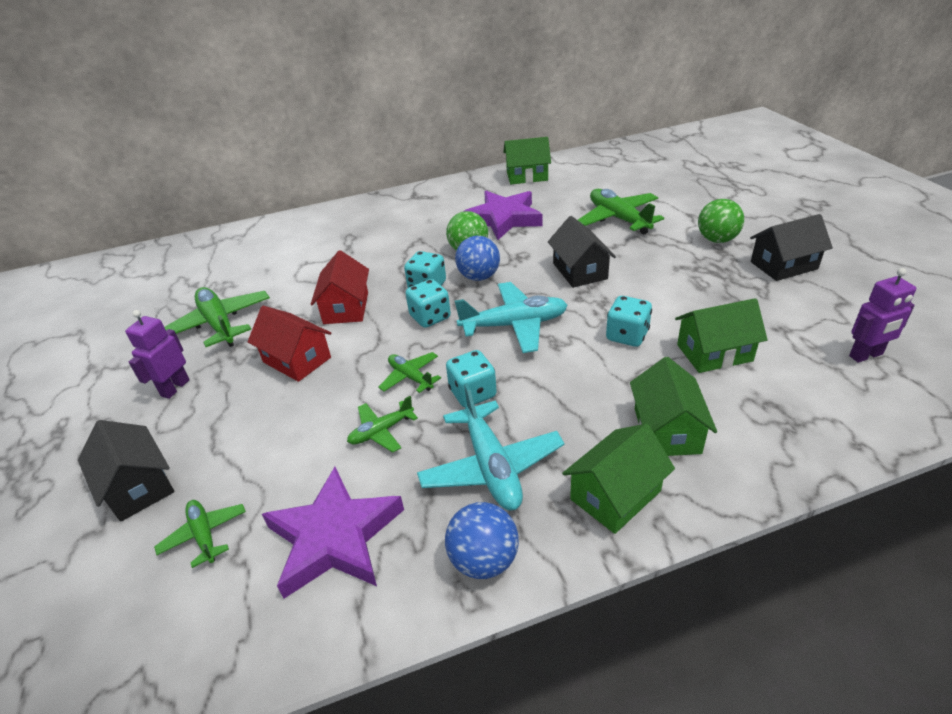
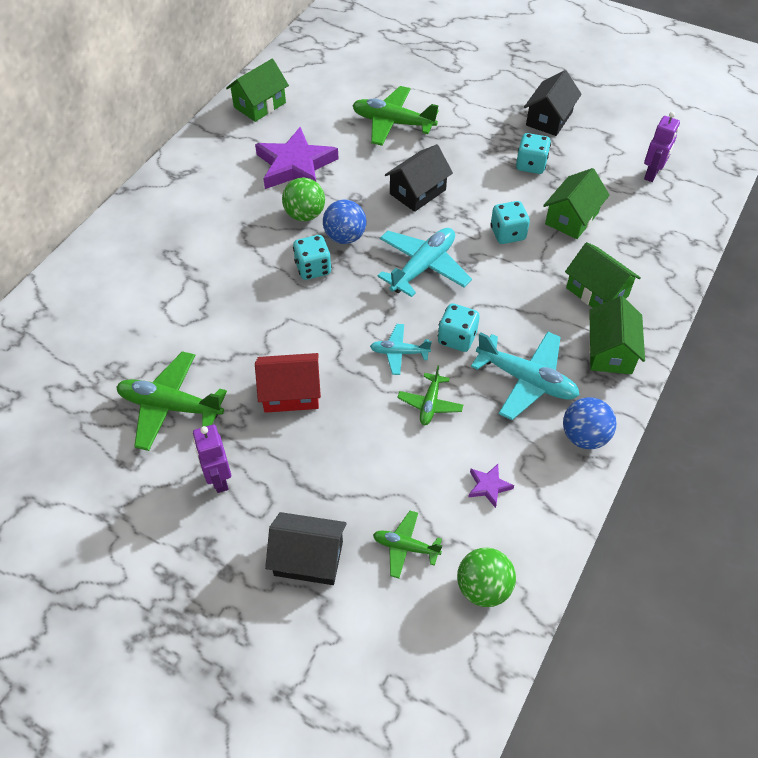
camera: 45 degrees left, 15 degrees up
(335, 537) = (488, 486): purple star -> purple star, size x0.43
(346, 308) = (268, 326): red house -> none
(410, 377) = (399, 353): green plane -> turquoise plane
(430, 317) = (351, 295): turquoise dice -> turquoise dice (531, 165)
(580, 271) = (417, 192): black house -> black house turned 75 degrees counterclockwise
(717, 240) = (485, 113): green ball -> green ball (483, 588)

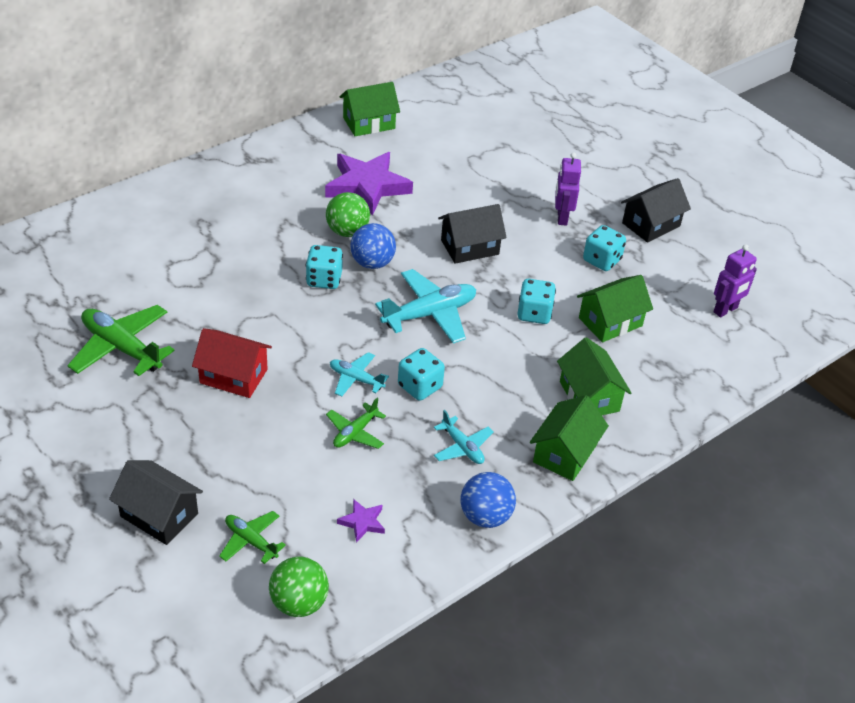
camera: 20 degrees right, 10 degrees down
(219, 479) = (124, 421): purple robot -> purple robot (562, 217)
(393, 123) = (487, 179): green plane -> none
(526, 380) = (462, 447): turquoise plane -> turquoise plane, size x0.56

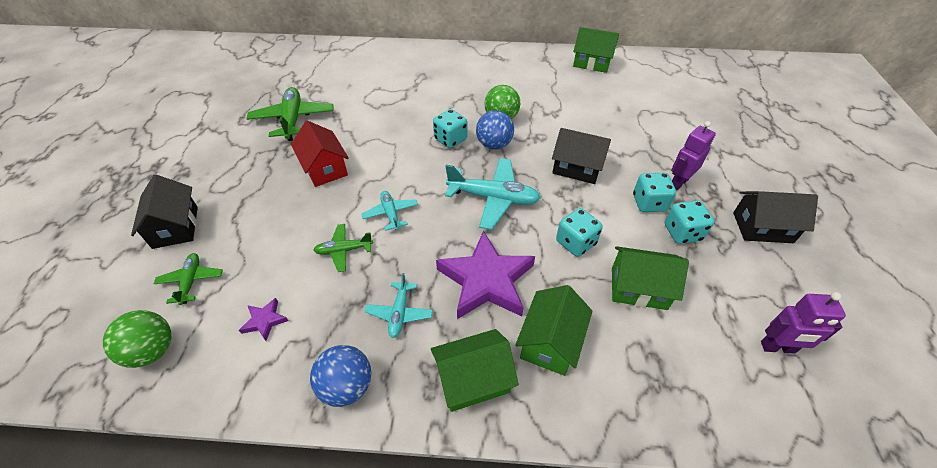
camera: 45 degrees right, 5 degrees up
(367, 186) = (547, 98): purple star -> purple star (486, 280)
(420, 387) = (425, 246): turquoise dice -> turquoise dice (649, 203)

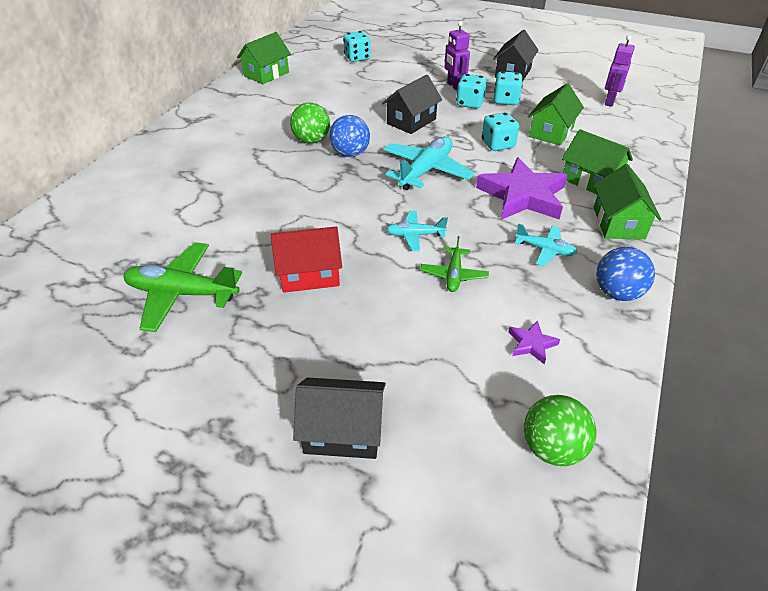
camera: 70 degrees left, 5 degrees down
(191, 281) = (453, 411): green plane -> none
(450, 139) = (323, 177): turquoise dice -> turquoise dice (357, 58)

